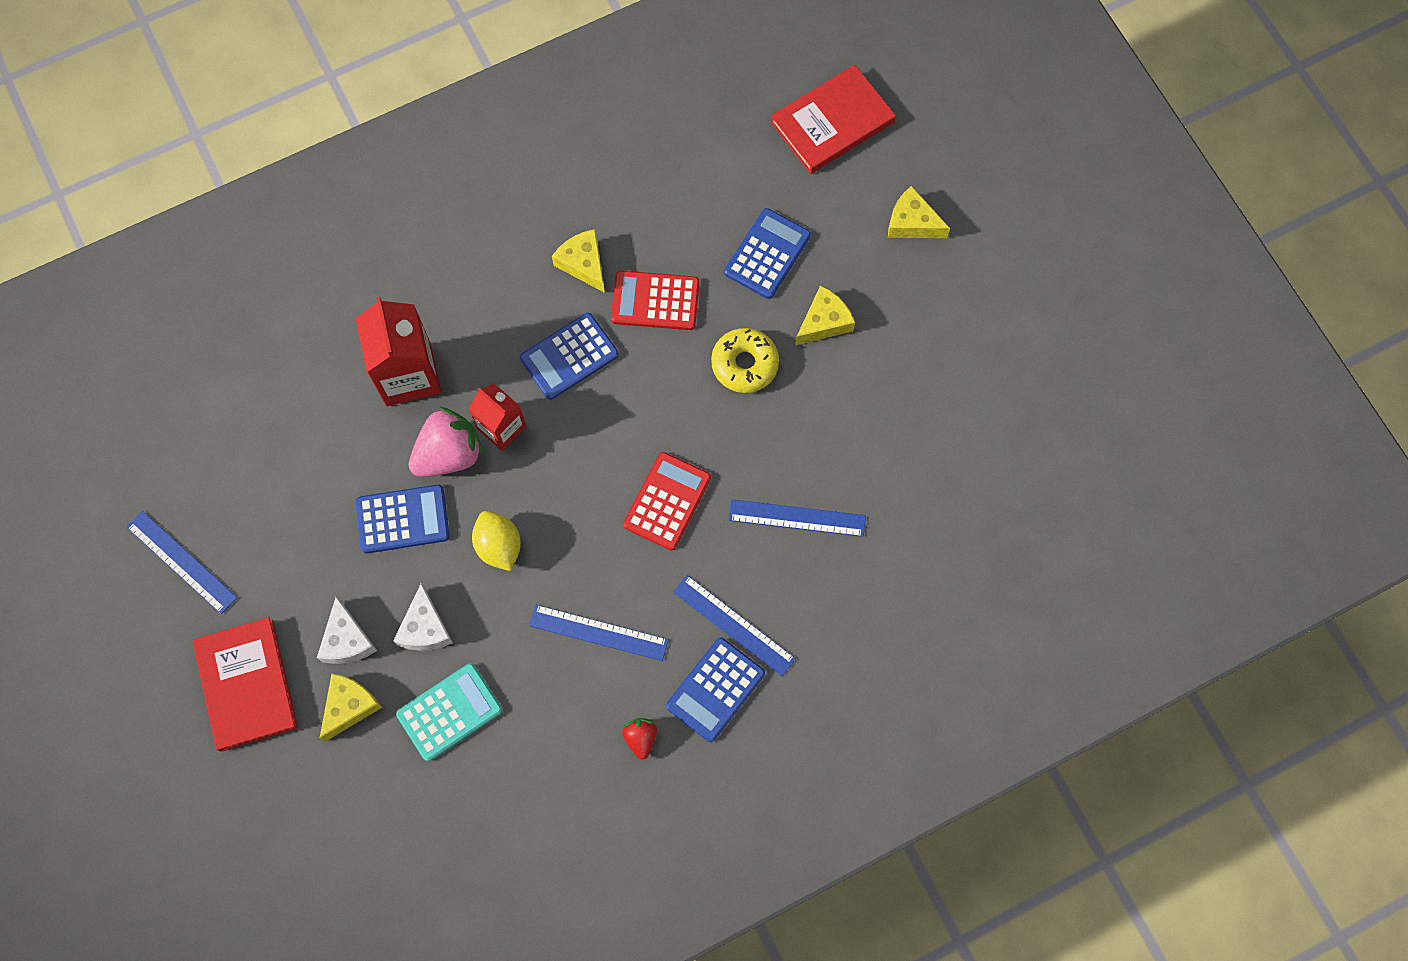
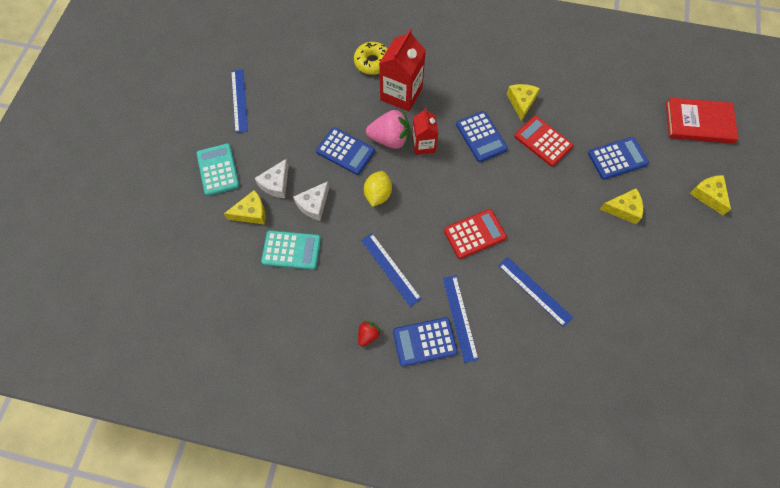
camera: 40 degrees right, 5 degrees down
(246, 685) = (218, 170): red book -> turquoise calculator
(569, 356) = (481, 137): blue calculator -> blue calculator turned 120 degrees counterclockwise
(744, 364) = (565, 200): yellow donut -> yellow donut (372, 62)

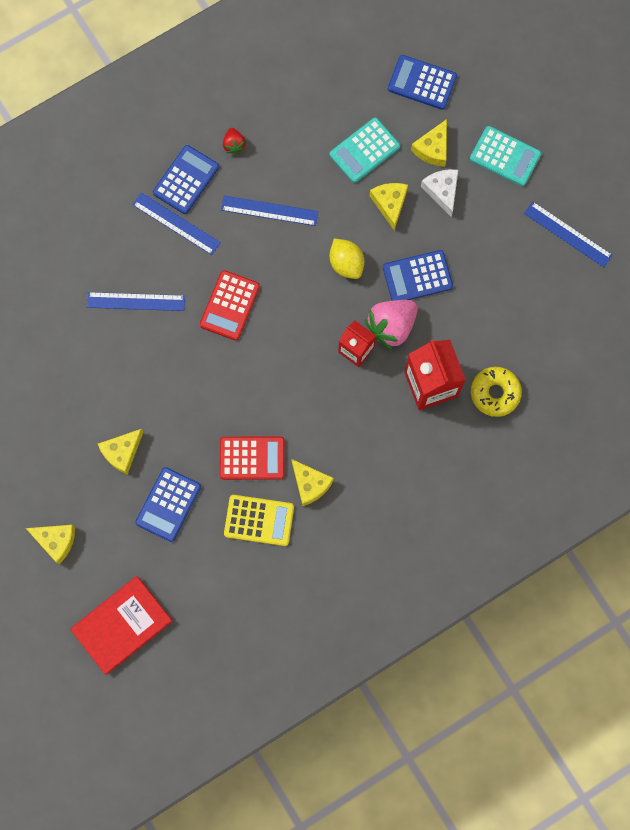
camera: 135 degrees right, 10 degrees up
(314, 205) = (390, 204): white cheese -> yellow cheese
(481, 137) = (312, 408): blue calculator -> blue calculator (422, 83)
(569, 109) = (259, 520): none -> yellow calculator

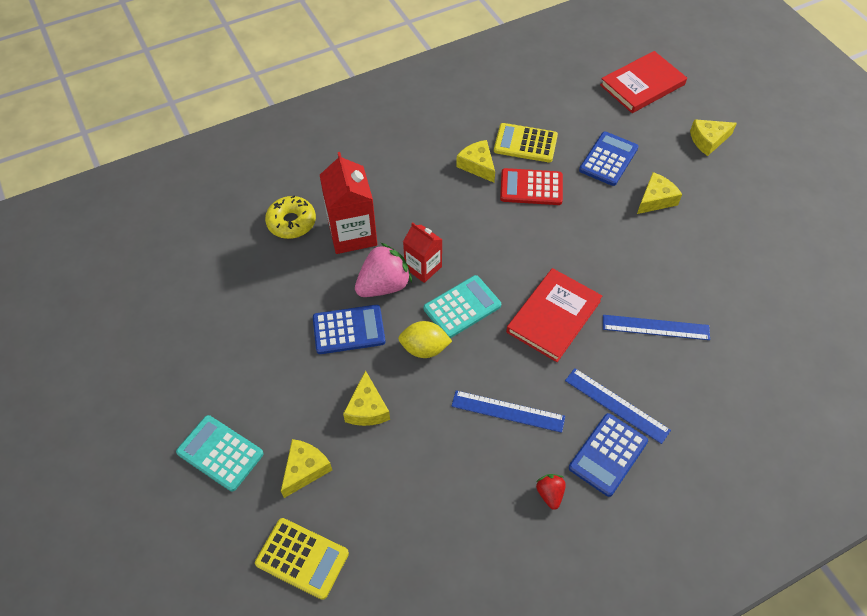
camera: 175 degrees left, 20 degrees down
(56, 541) = (708, 140): yellow cheese -> yellow cheese turned 45 degrees counterclockwise
(230, 305) = (553, 316): red calculator -> red book
(346, 264) = (424, 348): yellow lemon -> yellow lemon turned 60 degrees counterclockwise
(364, 150) = (388, 473): turquoise calculator -> turquoise calculator (462, 307)
(422, 83) = (302, 558): blue calculator -> yellow calculator
(442, 191) = (304, 418): white cheese -> none
(568, 234) = (174, 361): blue ruler -> none

